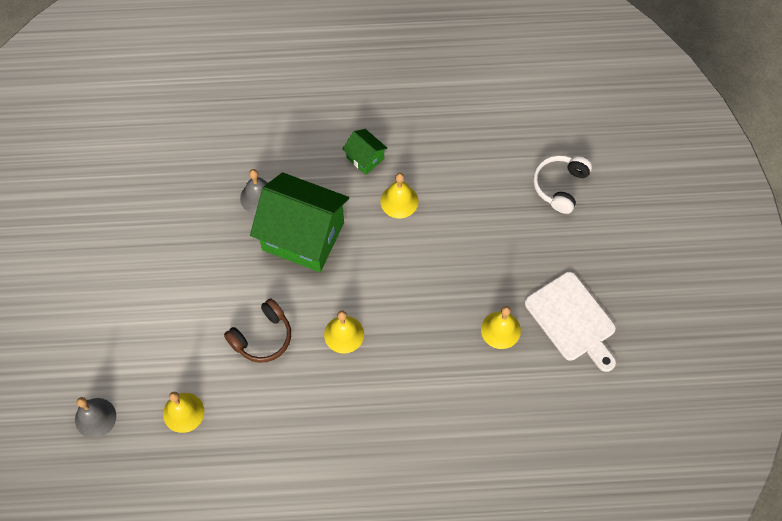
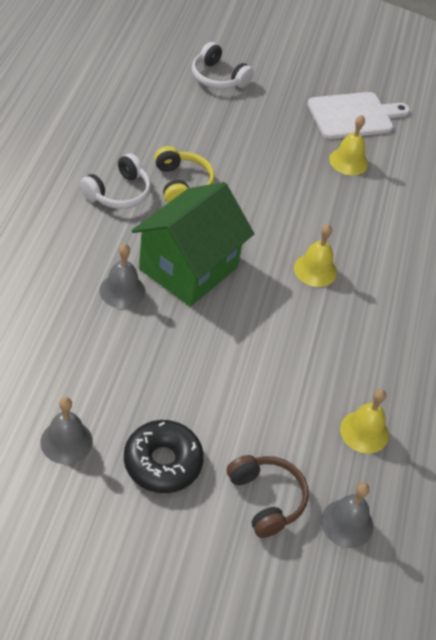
camera: 80 degrees left, 15 degrees down
(107, 210) = (66, 441): none -> grey bell
(109, 277) = (162, 462): none -> black donut
(262, 337) = (296, 336): brown headphones -> brown headphones (266, 499)
(365, 158) = (118, 193): green house -> white headphones
(399, 201) = (182, 184): yellow bell -> yellow headphones

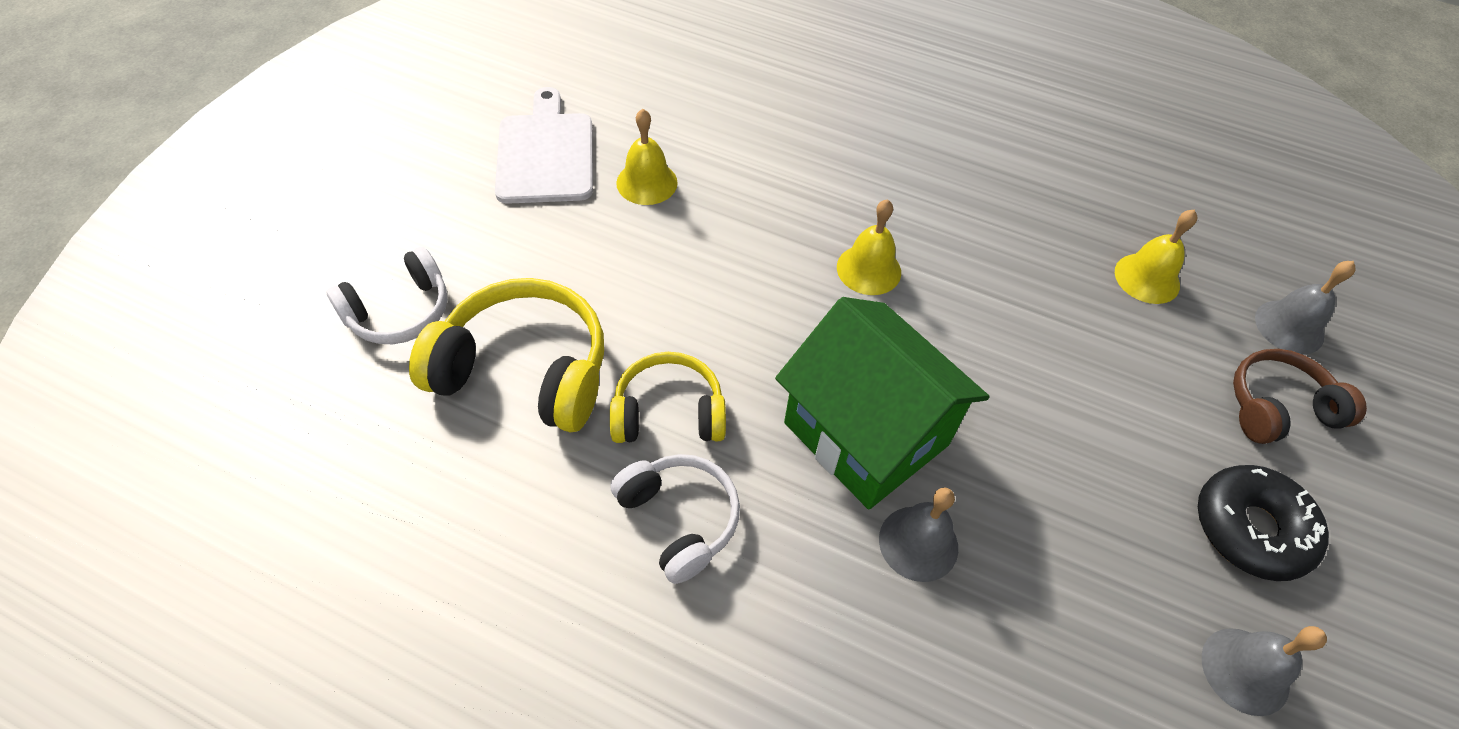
camera: 75 degrees left, 5 degrees up
(194, 127) = (524, 370): none -> yellow headphones

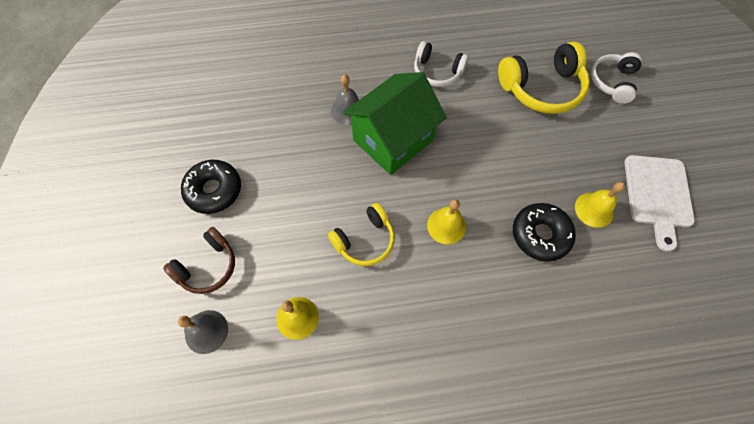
camera: 150 degrees right, 10 degrees up
(545, 153) = (658, 195): white cutting board -> white cutting board turned 45 degrees clockwise
(668, 412) = (474, 104): yellow headphones -> yellow headphones (365, 240)
(747, 195) = (540, 235): none -> black donut
(865, 433) = (393, 140): green house -> green house turned 60 degrees counterclockwise
(1245, 671) = (209, 131): grey bell -> none

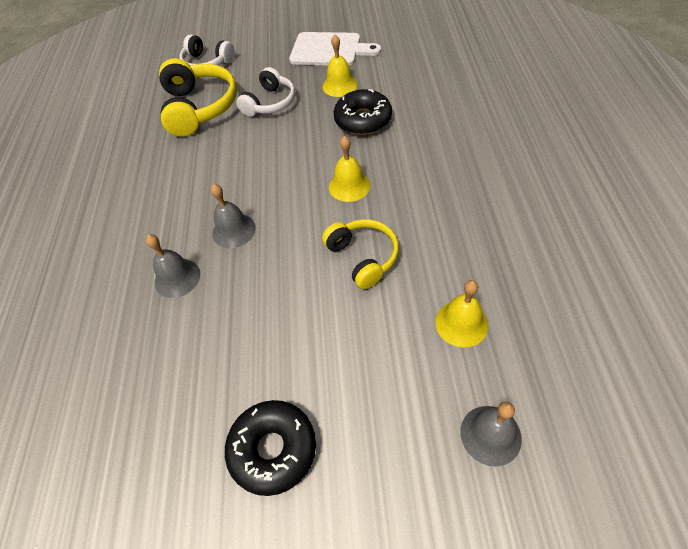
camera: 80 degrees left, 10 degrees down
(208, 266) = (396, 444): brown headphones -> none
(393, 140) = (234, 230): green house -> grey bell
(437, 72) = (148, 188): white headphones -> white headphones (270, 103)

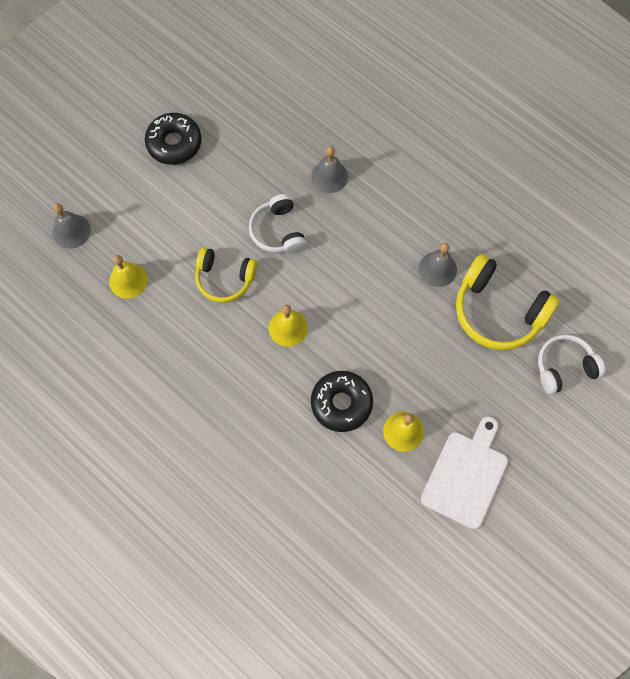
camera: 130 degrees right, 15 degrees up
(234, 230) = (332, 232): grey bell -> grey bell (437, 269)
(270, 103) = (443, 363): white headphones -> white headphones (278, 231)
(329, 50) = (466, 475): white cutting board -> white cutting board turned 150 degrees clockwise

